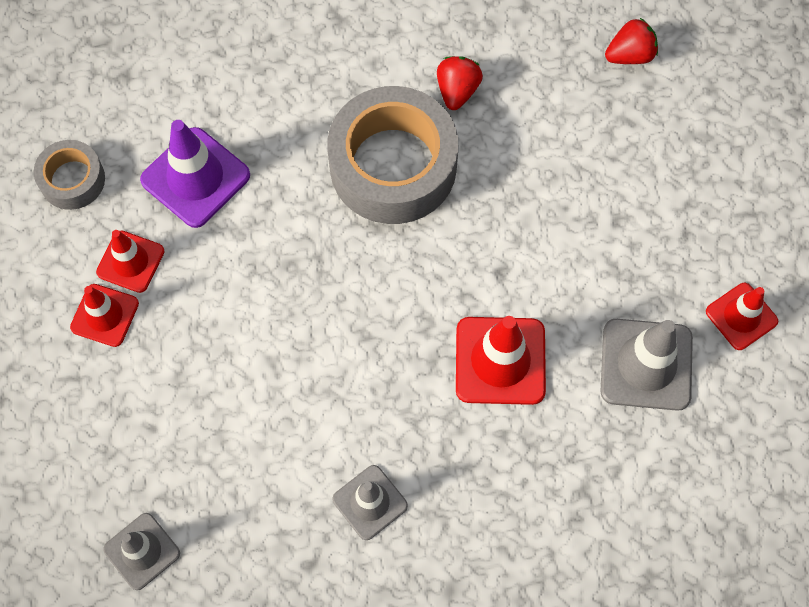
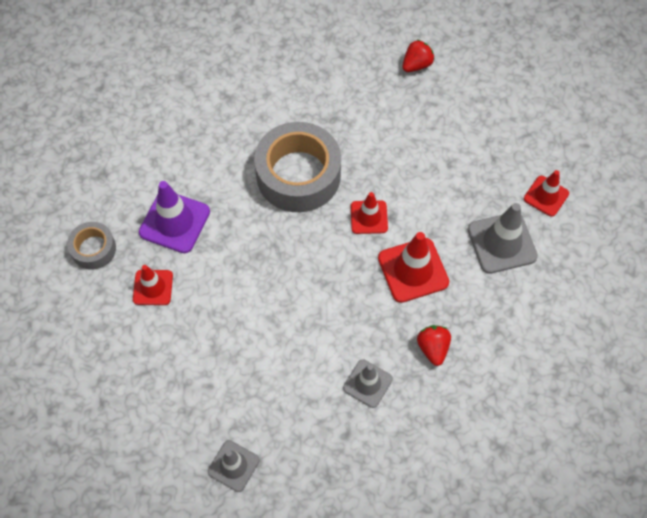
camera: 20 degrees left, 5 degrees down
(105, 315) = (149, 326): red traffic cone -> red traffic cone (369, 217)
(457, 91) = (320, 118): red strawberry -> red strawberry (433, 348)

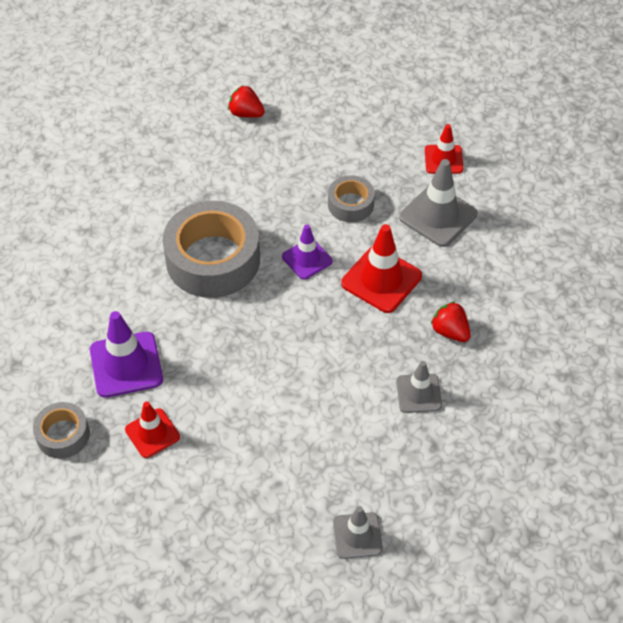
camera: 35 degrees left, 10 degrees down
(369, 217) = (307, 259): red traffic cone -> purple traffic cone
(416, 65) = (246, 113): red strawberry -> red strawberry turned 75 degrees counterclockwise
(439, 191) = (350, 204): none -> grey tape

